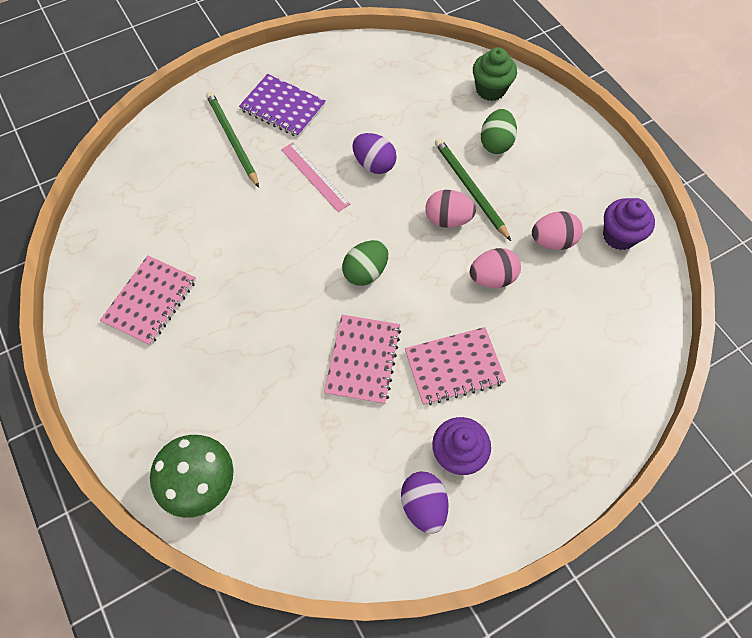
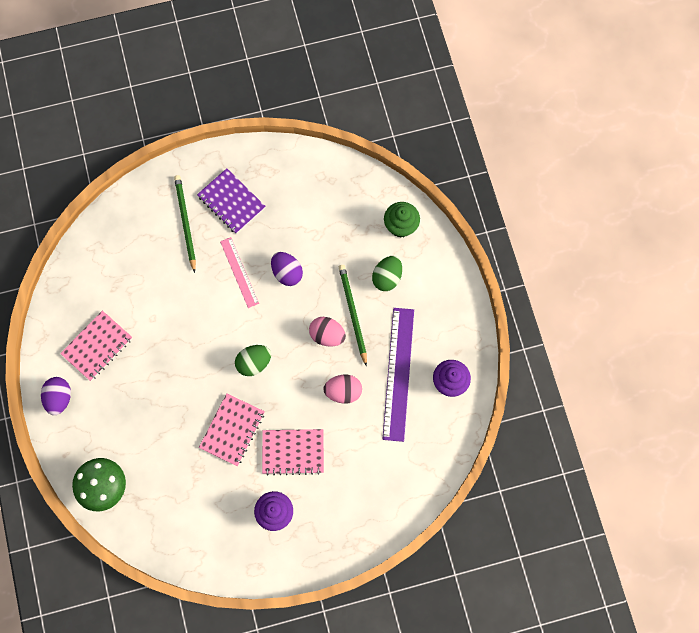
camera: 15 degrees right, 10 degrees up
(423, 505) = (242, 540): purple egg -> purple egg (59, 398)
(552, 241) = (398, 373): pink egg -> purple ruler

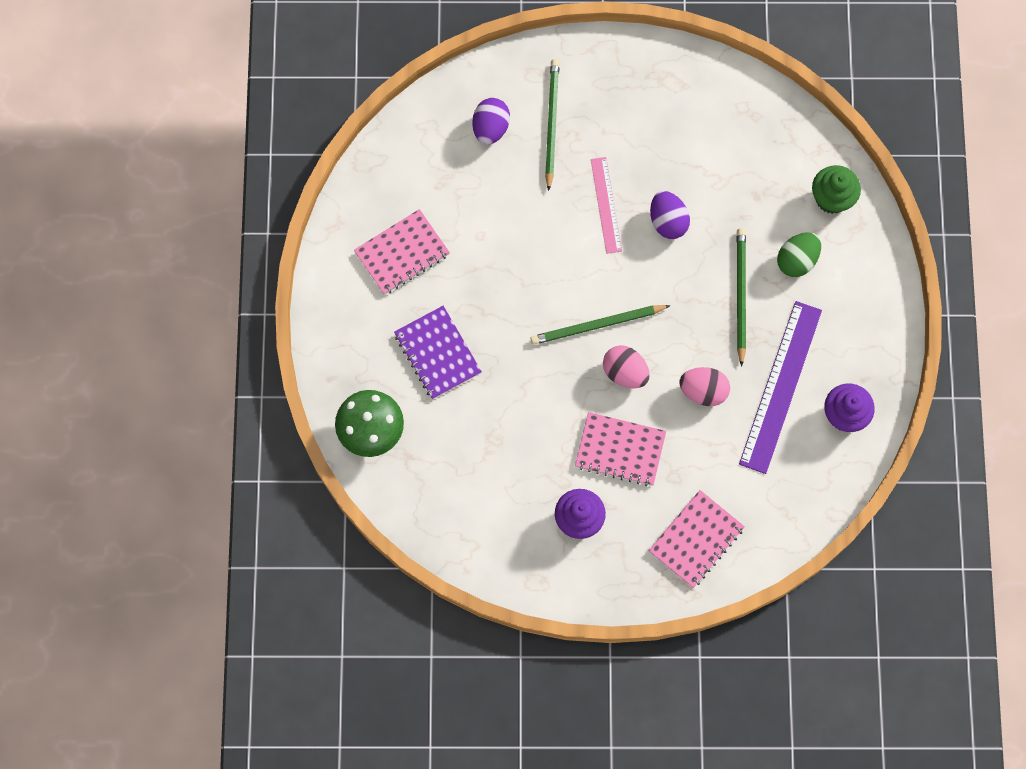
camera: 15 degrees right, 0 degrees up
(59, 398) = (339, 306): purple egg -> purple egg (490, 128)
(231, 202) = (617, 112): purple notebook -> purple notebook (437, 353)
(232, 430) = (549, 402): pink notebook -> pink notebook (696, 540)
(254, 363) = (597, 325): green egg -> green pencil
(327, 335) = (700, 314): pink egg -> pink egg (625, 372)

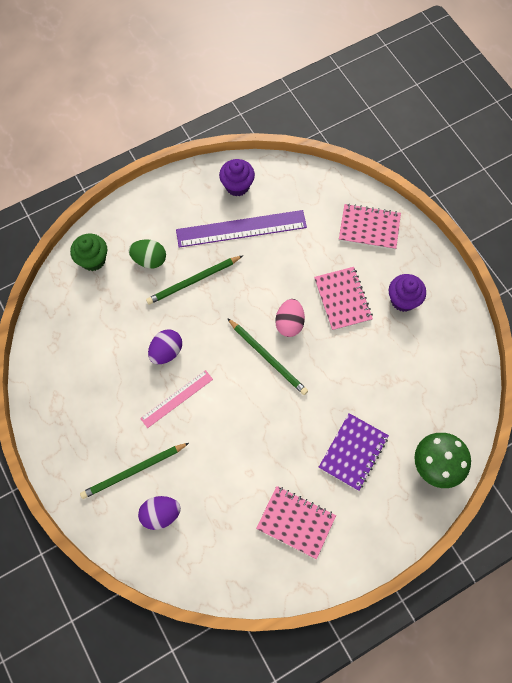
camera: 120 degrees left, 5 degrees down
(703, 391) = (272, 271): pink egg -> none

